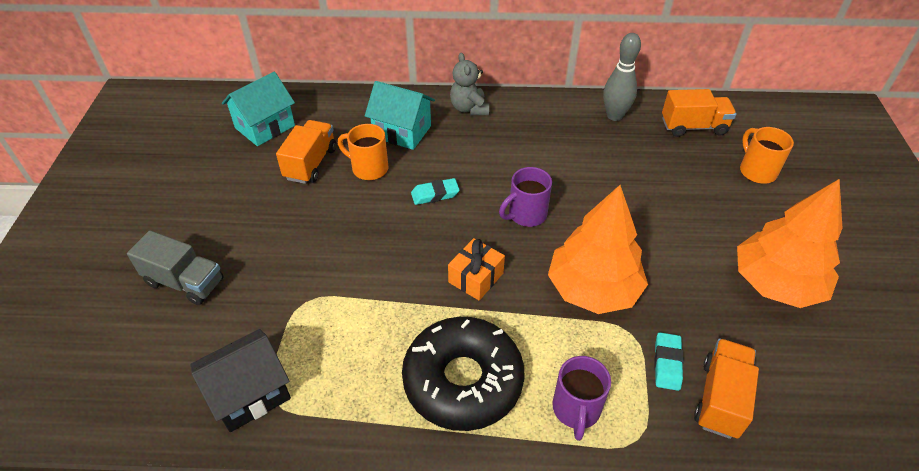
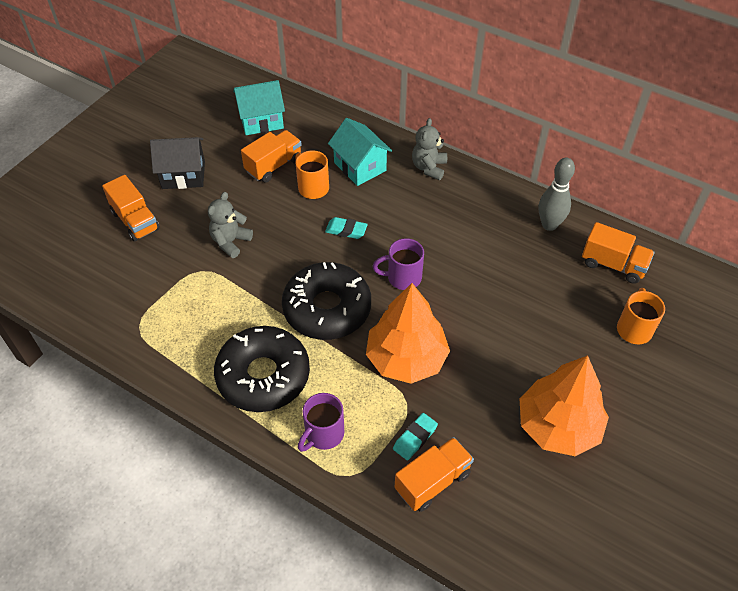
camera: 30 degrees right, 5 degrees up
(185, 282) = (135, 221): grey truck -> orange truck
(250, 394) = (128, 316): black house -> black house (183, 175)
(318, 257) = (230, 242): none -> grey teddy bear
(476, 278) = (327, 308): orange gift -> black donut

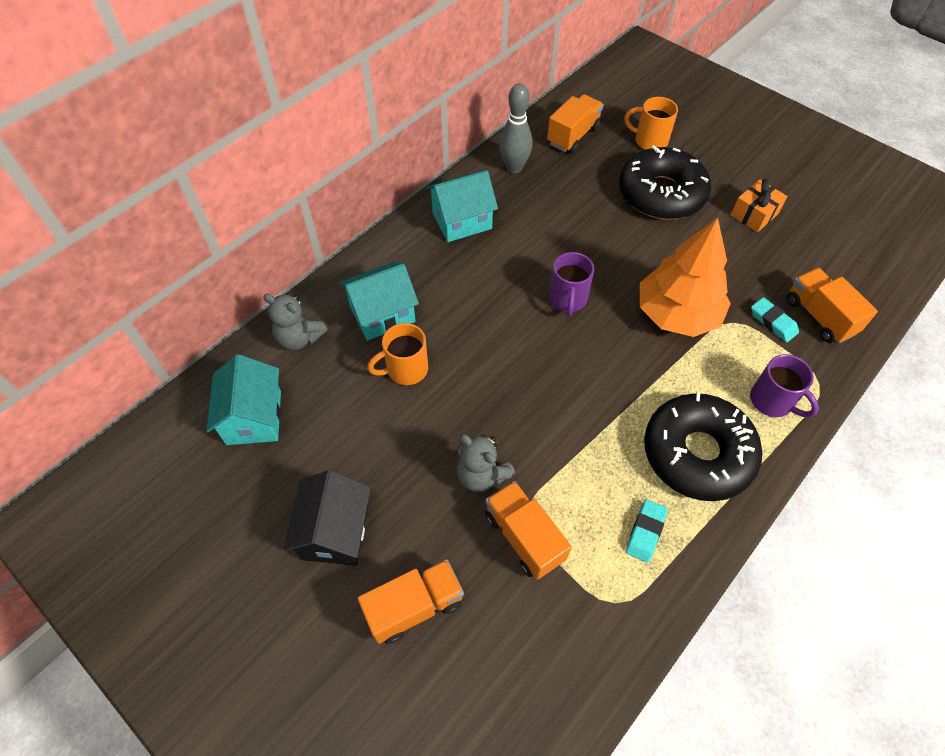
camera: 80 degrees left, 5 degrees up
(274, 166) = (351, 410): orange truck -> orange truck (524, 537)
(327, 308) = (604, 377): black donut -> black donut (661, 194)
(346, 230) = (487, 343): turquoise eraser -> turquoise eraser (645, 532)
(429, 168) = (404, 248): grey teddy bear -> grey teddy bear (299, 338)
(470, 198) = (462, 221): none -> turquoise house
(558, 426) = (754, 214): orange tree -> orange gift

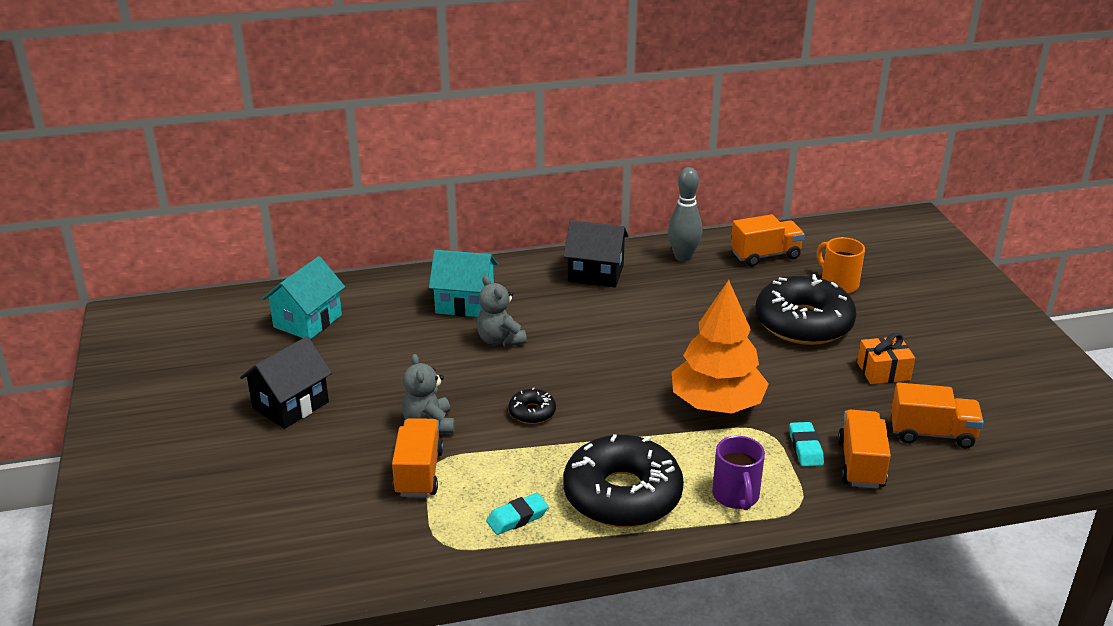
camera: 35 degrees right, 25 degrees down
(299, 338) = (388, 292): grey teddy bear -> grey teddy bear (500, 340)
(405, 369) = (444, 341): orange mug -> none
(414, 606) = (296, 469): orange truck -> orange truck (932, 433)
(462, 221) = (595, 273): turquoise house -> black house
(551, 407) = (532, 412): none -> black donut
(567, 299) = (627, 355): purple mug -> none

